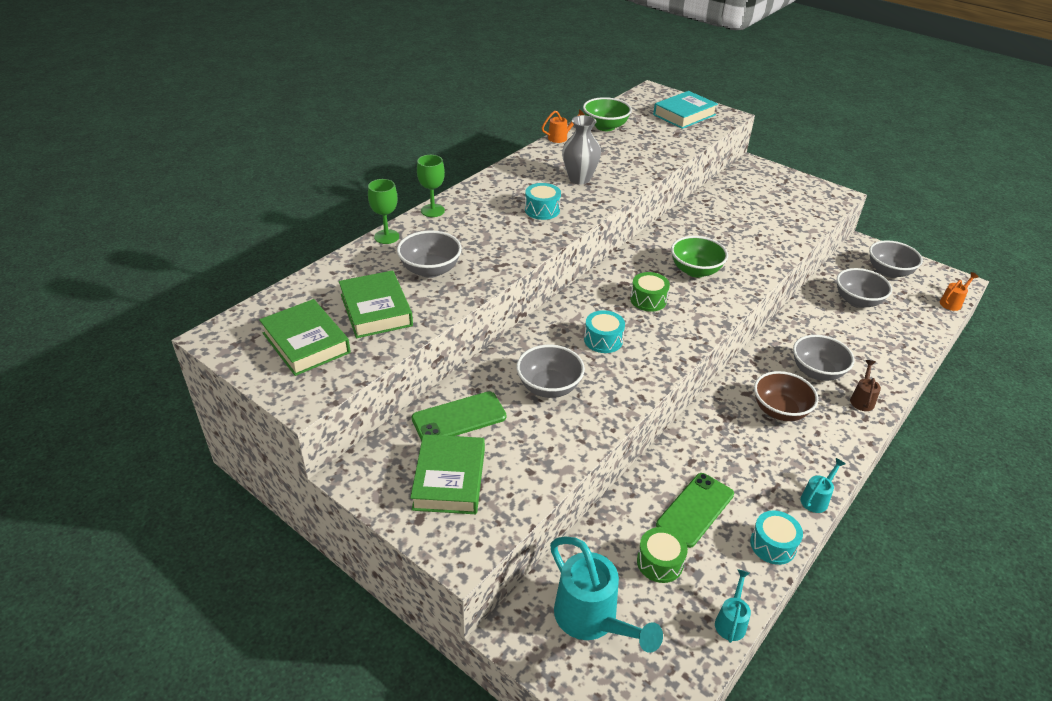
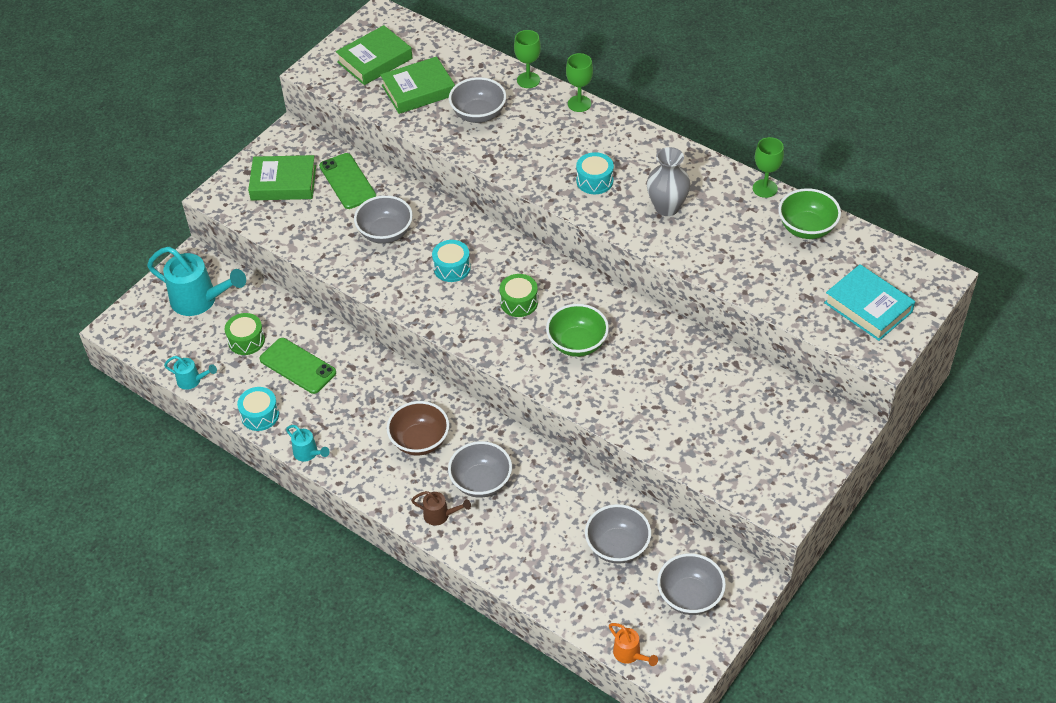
camera: 90 degrees right, 10 degrees up
(560, 137) = (765, 188): orange watering can -> green goblet
(592, 619) = (200, 300): turquoise watering can -> turquoise watering can turned 120 degrees counterclockwise

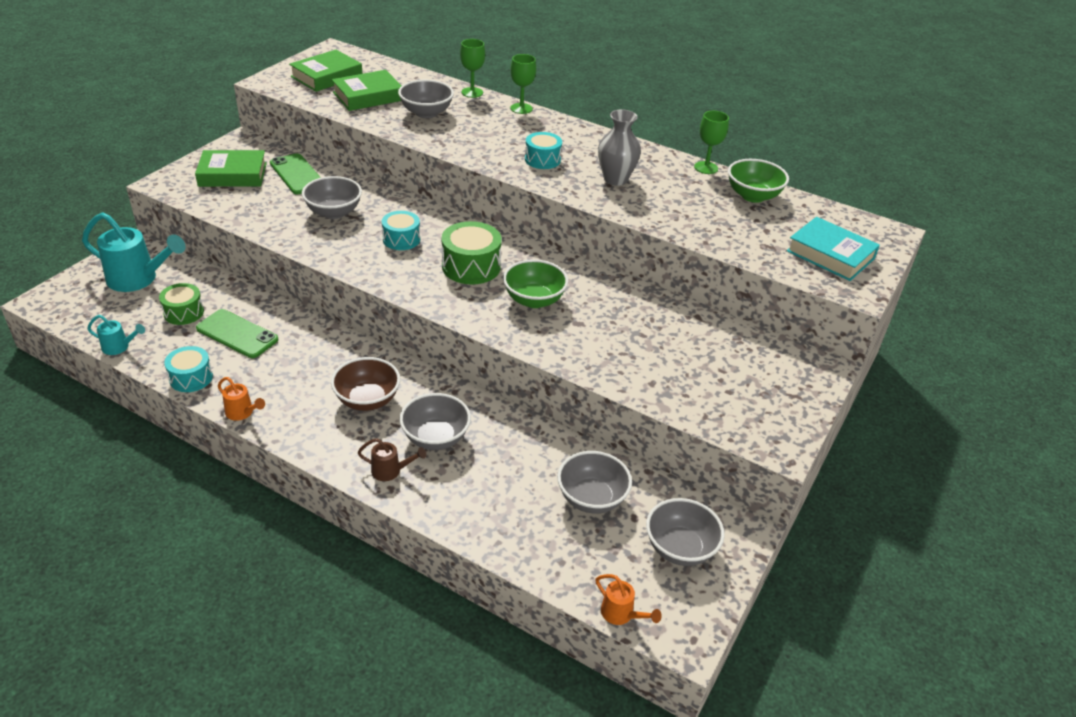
camera: 10 degrees left, 10 degrees down
(308, 453) = (242, 413): turquoise watering can -> orange watering can
(519, 302) = (471, 266): green drum -> green drum, size x1.52

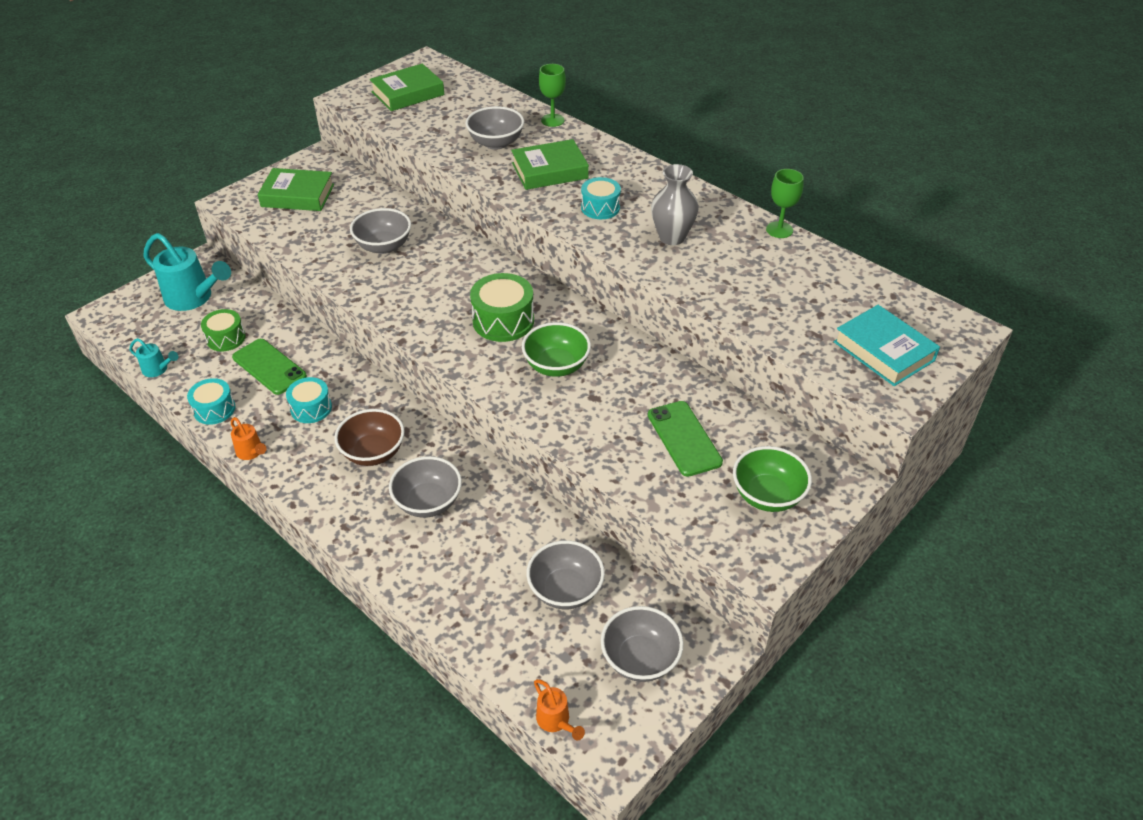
camera: 15 degrees right, 5 degrees up
(297, 174) = (360, 200): green phone -> green phone (684, 438)
(368, 96) = (442, 119): green book -> green book (549, 171)
(390, 471) = (373, 532): brown watering can -> none
(401, 239) = (442, 283): turquoise drum -> turquoise drum (311, 408)
(521, 108) = (599, 143): green goblet -> none
(753, 196) = (821, 269): green bowl -> green bowl (767, 495)

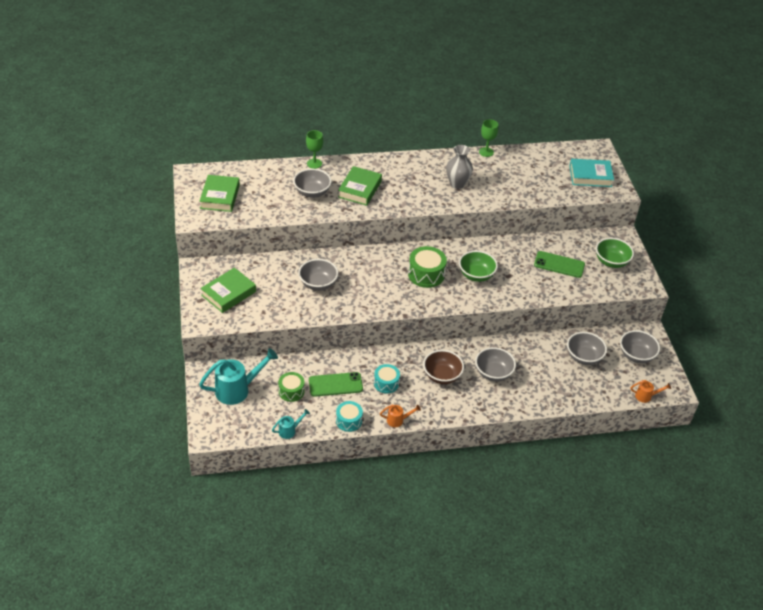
camera: 55 degrees left, 0 degrees up
(600, 207) = (410, 191): turquoise drum -> none

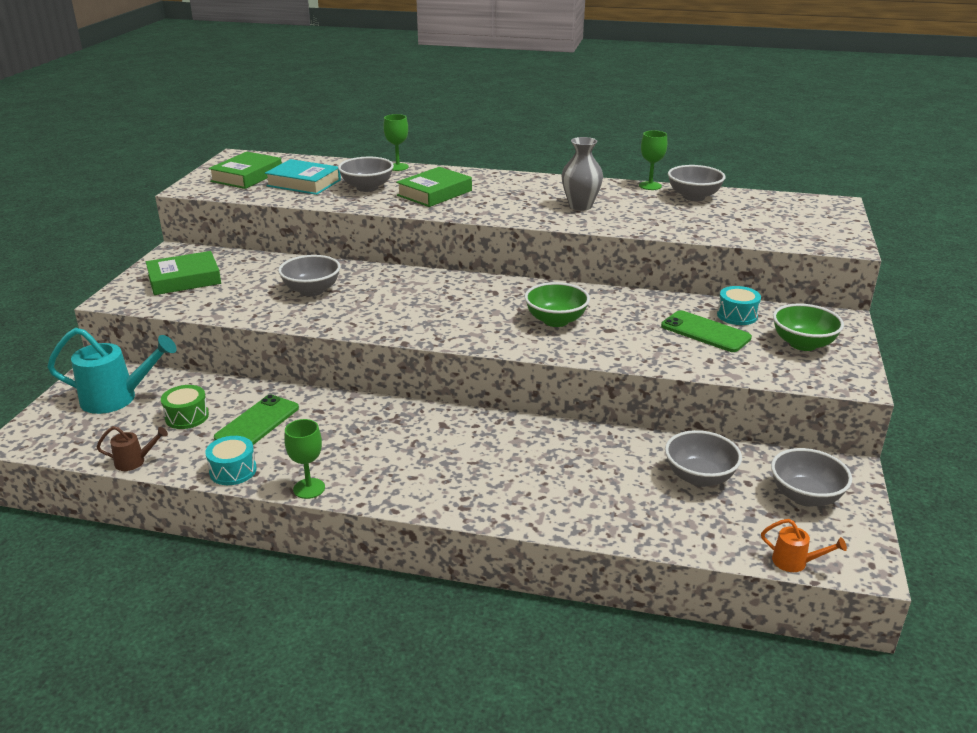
camera: 25 degrees right, 15 degrees down
(289, 430) = (134, 462): turquoise watering can -> brown watering can
(335, 384) = (257, 423): green phone -> green phone turned 75 degrees counterclockwise
(386, 383) = (334, 438): turquoise drum -> turquoise drum (737, 315)
(397, 420) = (309, 488): orange watering can -> green goblet
(426, 274) = (477, 307): green drum -> none
(442, 376) = (430, 448): brown bowl -> none
(493, 373) = (519, 464): grey bowl -> grey bowl (693, 197)
(590, 176) = (804, 225): turquoise book -> turquoise book (304, 183)

